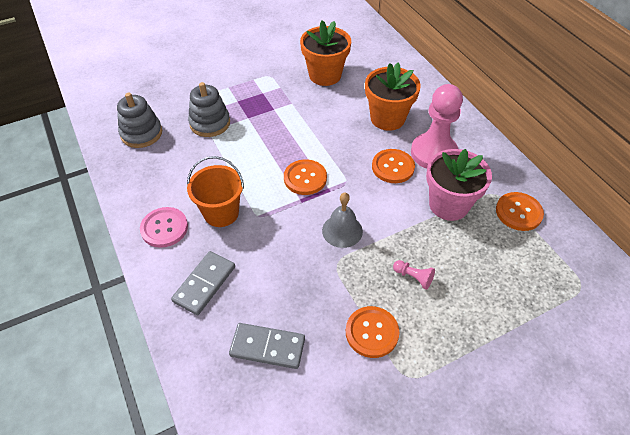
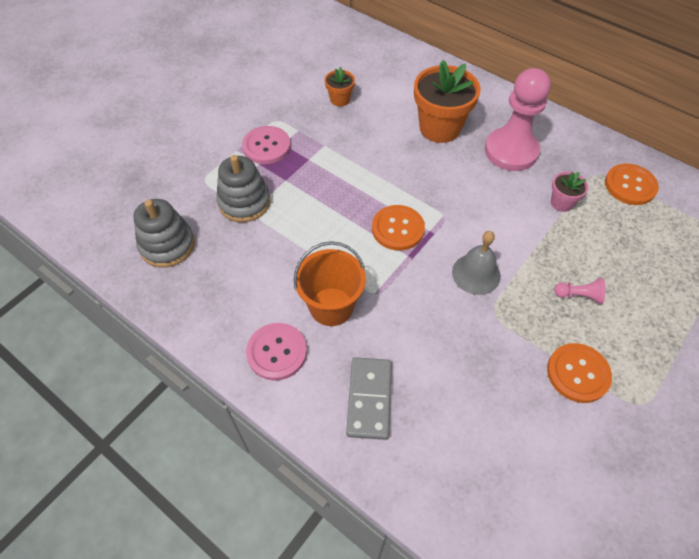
camera: 25 degrees left, 5 degrees up
(250, 91) = (266, 146): none -> pink button
(267, 347) = (485, 439): grey domino -> none
(325, 75) = (340, 99): orange flower pot -> orange flower pot, size x0.50
(393, 167) = (481, 181): orange button -> none
(448, 205) = (561, 203): pink flower pot -> pink flower pot, size x0.50

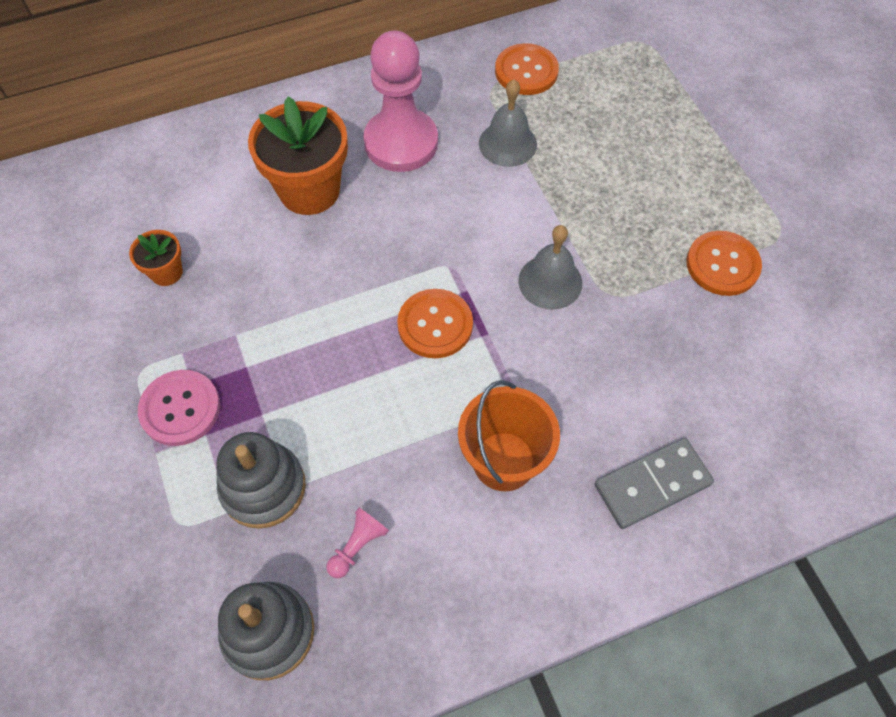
camera: 60 degrees left, 5 degrees up
(277, 352) = (534, 560): pink button -> none
(369, 399) = (652, 484): grey domino -> grey domino turned 60 degrees counterclockwise
(561, 203) = (507, 143): pink flower pot -> grey bell
(579, 295) = (634, 205): pink pawn -> pink pawn (357, 546)

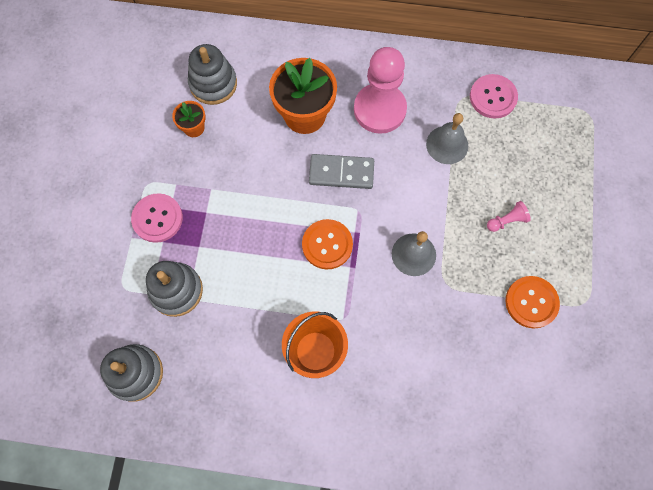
camera: 30 degrees right, 10 degrees up
(163, 209) = (213, 84): none -> grey stacking toy
(357, 546) = (207, 353): pink pawn -> pink pawn (507, 221)
(526, 71) = (493, 97): orange button -> pink button
(652, 484) = (392, 415): grey domino -> grey domino (341, 173)

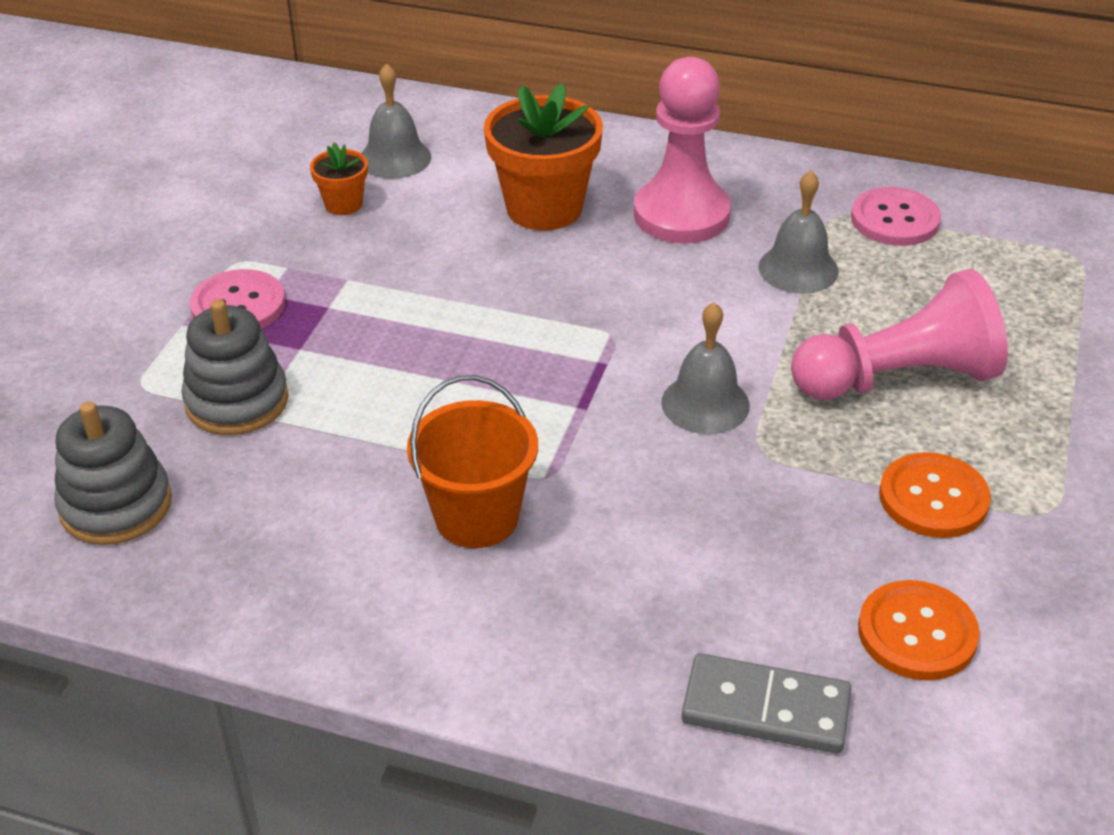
camera: 10 degrees right, 30 degrees down
(213, 84) = (395, 158): grey stacking toy -> grey bell
(327, 245) = (540, 372): orange button -> orange button (917, 633)
(341, 173) = (592, 283): grey domino -> grey domino (766, 708)
(507, 221) = (898, 378): pink pawn -> pink pawn, size x2.49

